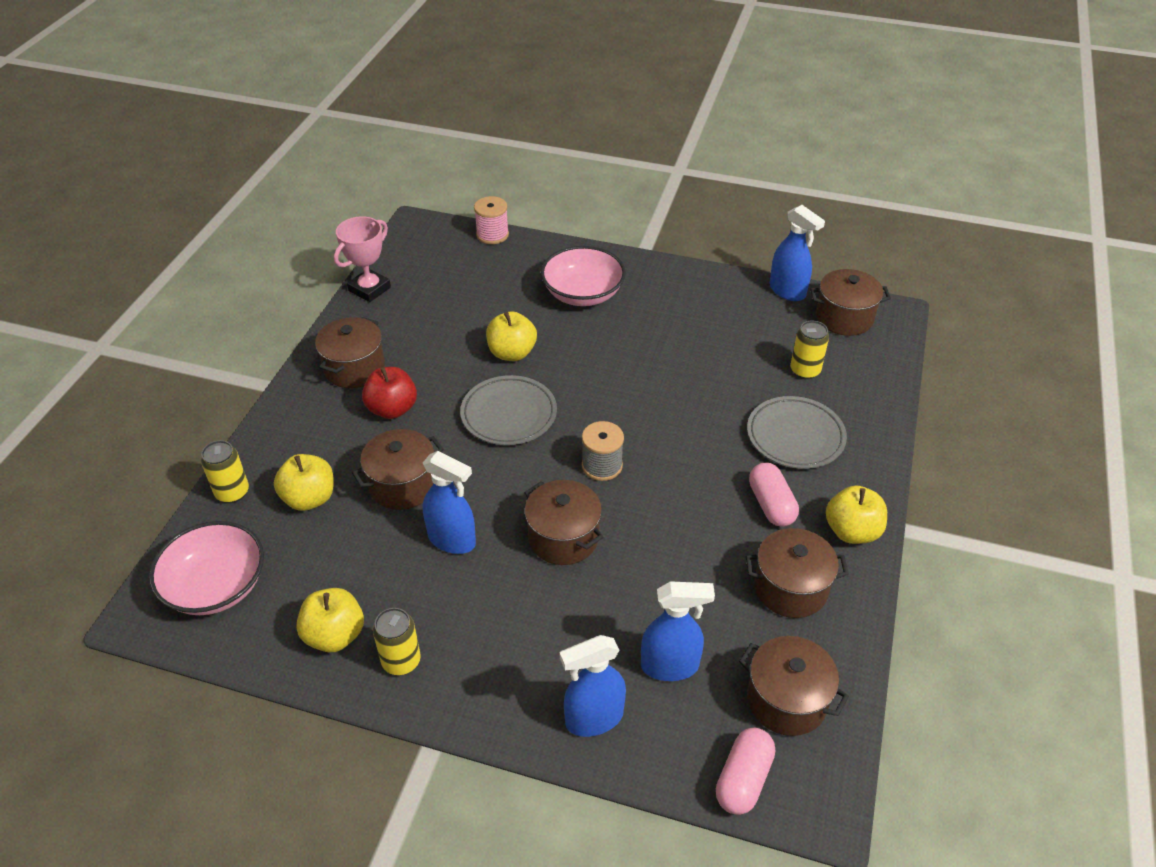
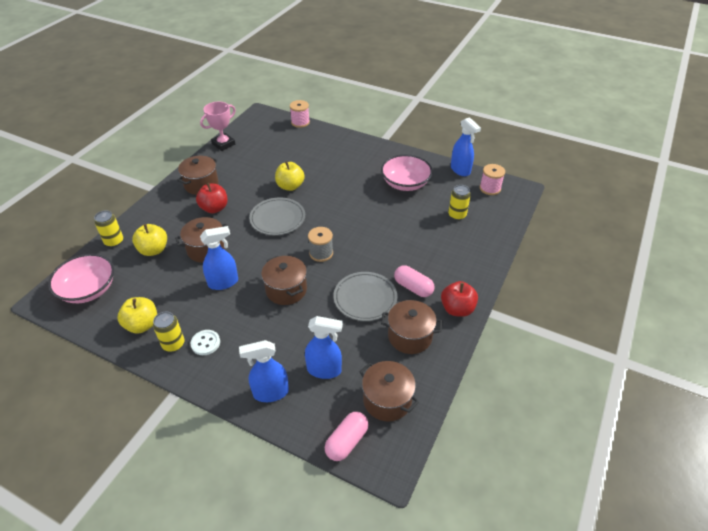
camera: 10 degrees right, 0 degrees up
(452, 540) = (223, 282): blue spray bottle -> blue spray bottle turned 60 degrees counterclockwise
(456, 651) = (205, 343): none -> white button
(583, 294) = (340, 159): pink bowl -> pink bowl (405, 183)
(771, 504) = (413, 287): pink capsule -> pink capsule turned 45 degrees counterclockwise
(795, 436) = (439, 251): grey plate -> grey plate (365, 298)
(844, 318) = (490, 188): brown pot -> pink spool
(852, 531) = (457, 309): yellow apple -> red apple

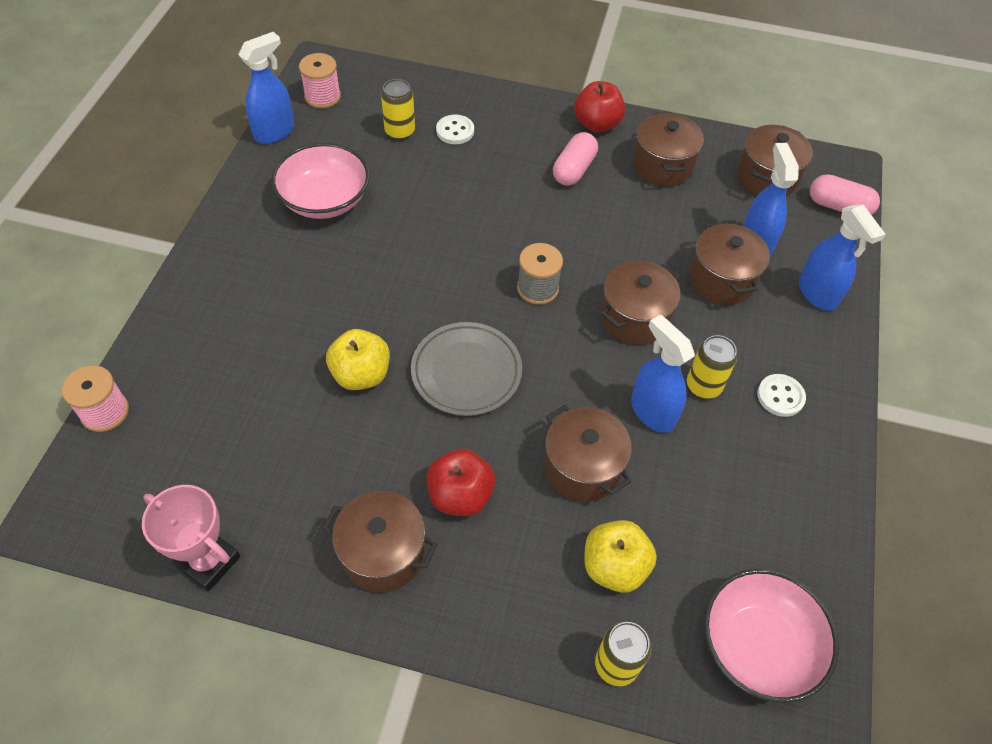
camera: 105 degrees left, 10 degrees up
(142, 325) = (790, 505): yellow apple -> none
(173, 344) = (803, 441): yellow can -> yellow can (703, 386)
(300, 340) = (721, 280): none -> brown pot
(365, 298) = (615, 219): grey plate -> none
(455, 238) = (455, 131): none -> white button

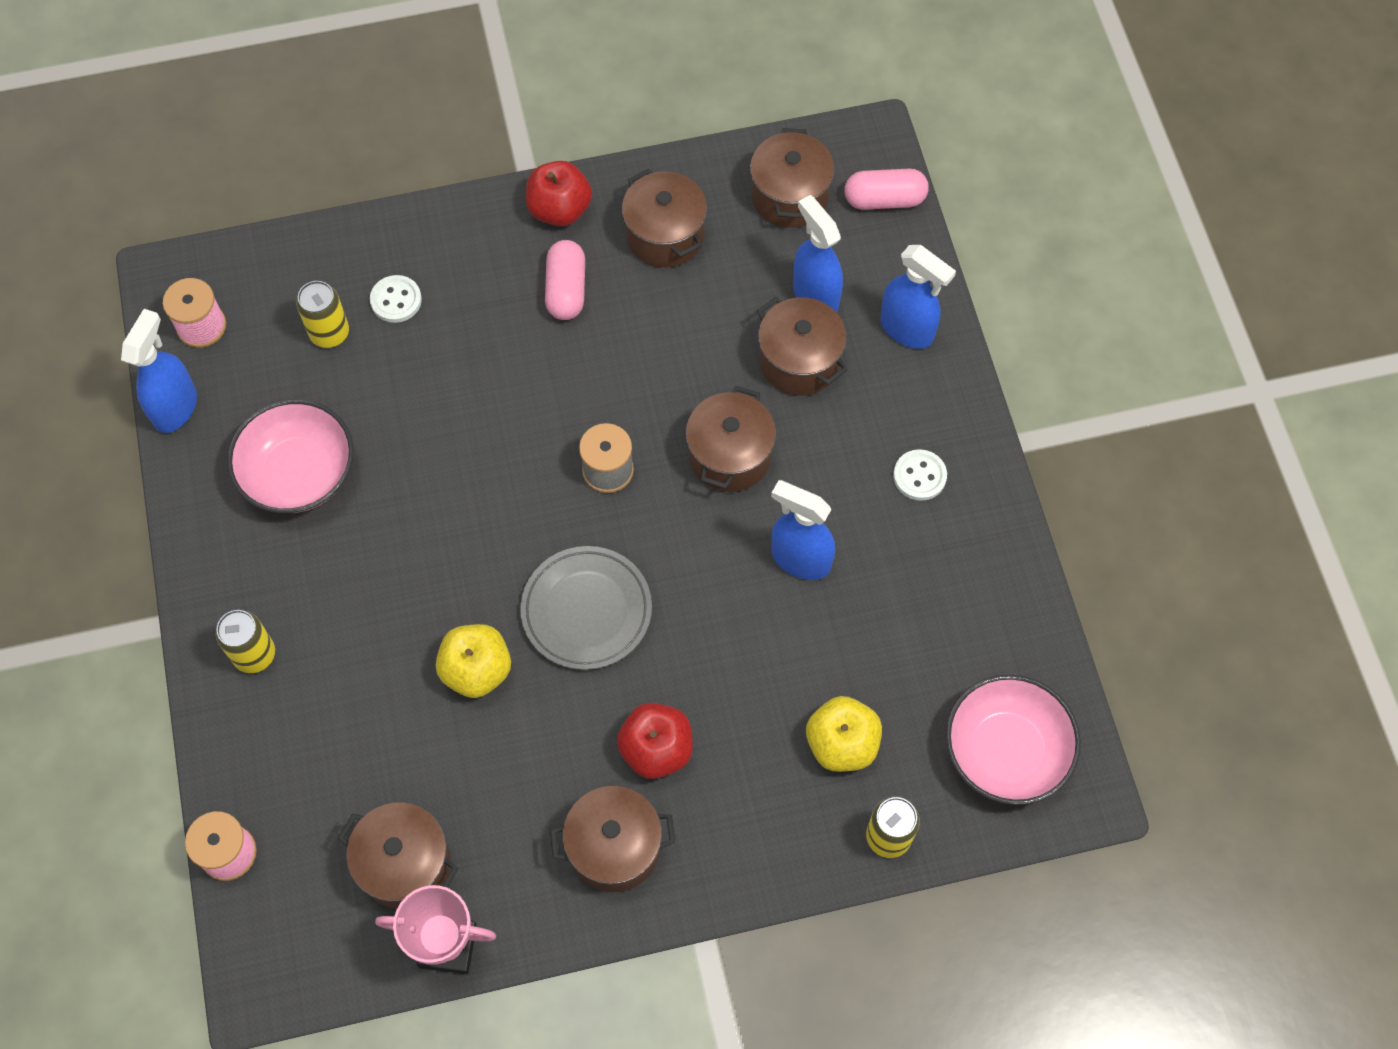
camera: 25 degrees left, 10 degrees up
(582, 468) = (761, 657): brown pot -> brown pot (405, 864)
(703, 386) = (838, 503): yellow can -> yellow can (254, 654)

